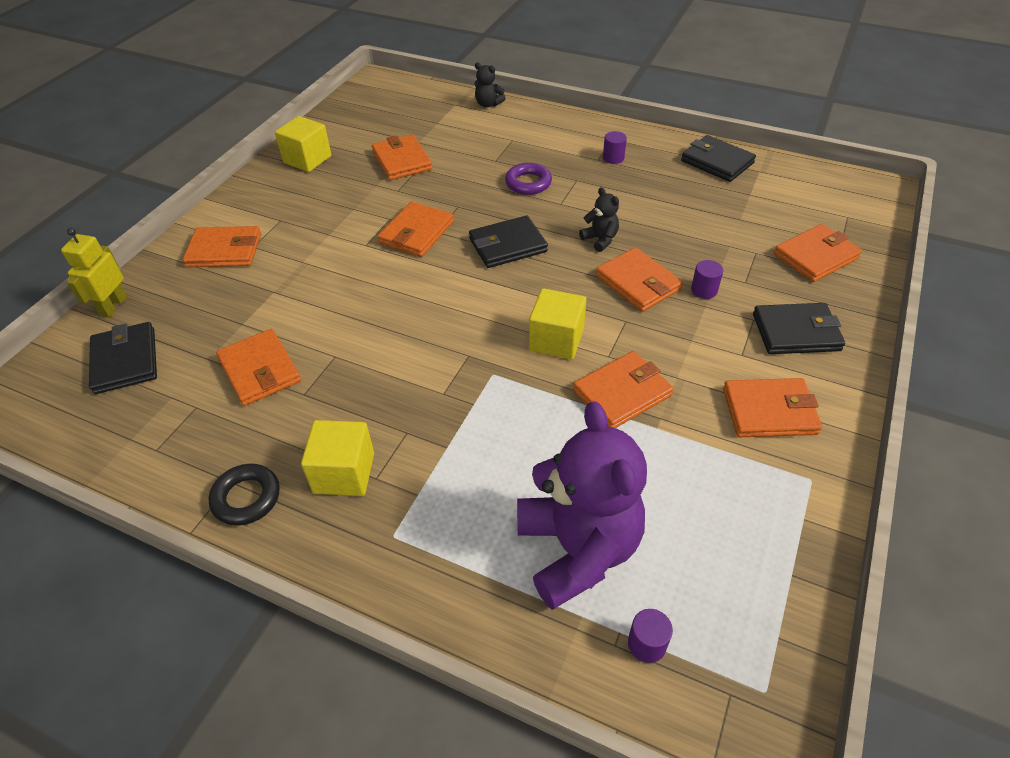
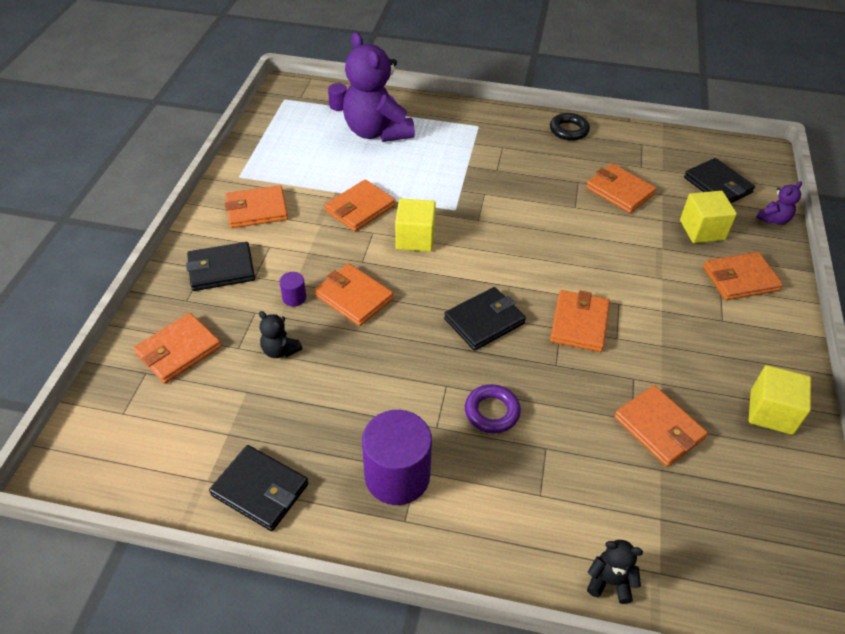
camera: 165 degrees right, 0 degrees up
(113, 306) = (773, 219): yellow robot -> purple teddy bear
(344, 473) = (522, 146): yellow cube -> yellow cube (702, 230)
(600, 239) = (395, 341): black teddy bear -> black teddy bear (280, 350)
(613, 158) = (397, 476): purple cylinder -> purple cylinder, size x2.29

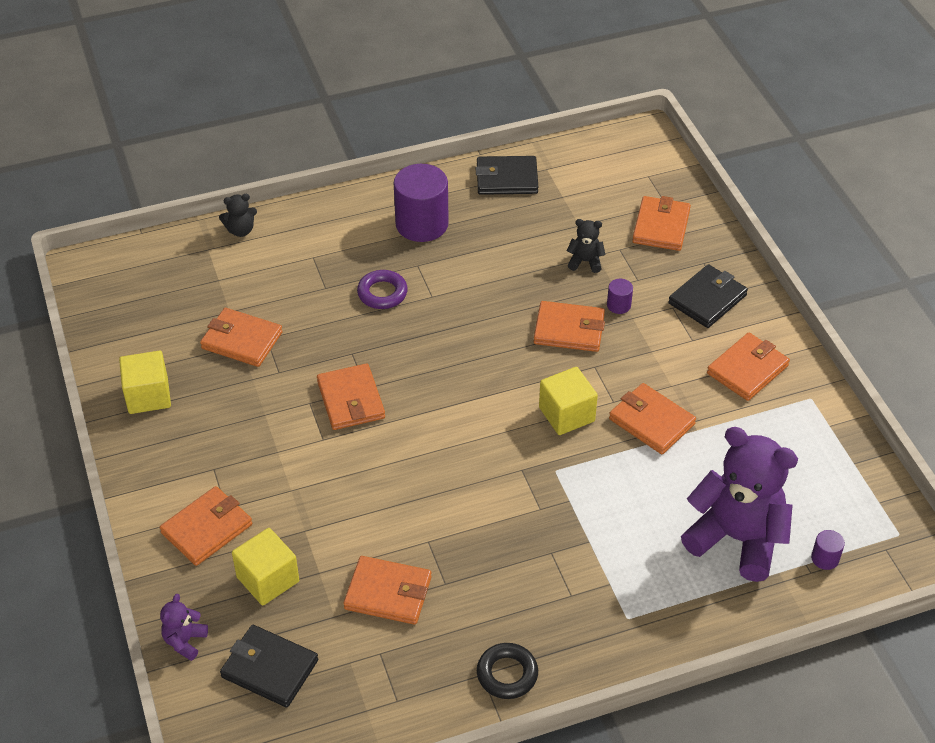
camera: 150 degrees right, 0 degrees up
(360, 208) = (651, 422): orange wallet -> orange wallet turned 60 degrees counterclockwise
(484, 321) = (438, 362): black wallet -> none

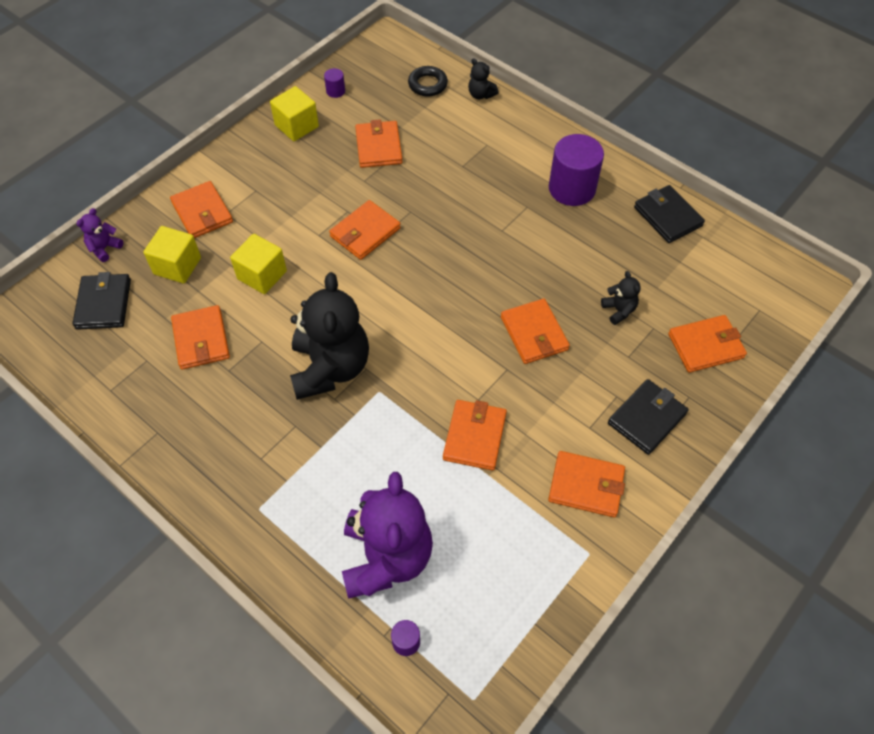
camera: 60 degrees right, 10 degrees up
(185, 641) = (104, 248): purple teddy bear -> purple teddy bear turned 45 degrees counterclockwise
(206, 528) = (202, 212): orange wallet -> orange wallet turned 45 degrees clockwise
(382, 293) = (482, 200): purple ring -> none
(502, 497) = (330, 368): none -> black teddy bear
(507, 674) = (164, 449): black ring -> black ring (427, 84)
(566, 414) = (442, 373): yellow cube -> yellow cube (262, 275)
(618, 305) = (588, 356): purple cylinder -> purple cylinder (335, 91)
(707, 299) = (646, 418): black wallet -> black wallet turned 60 degrees counterclockwise

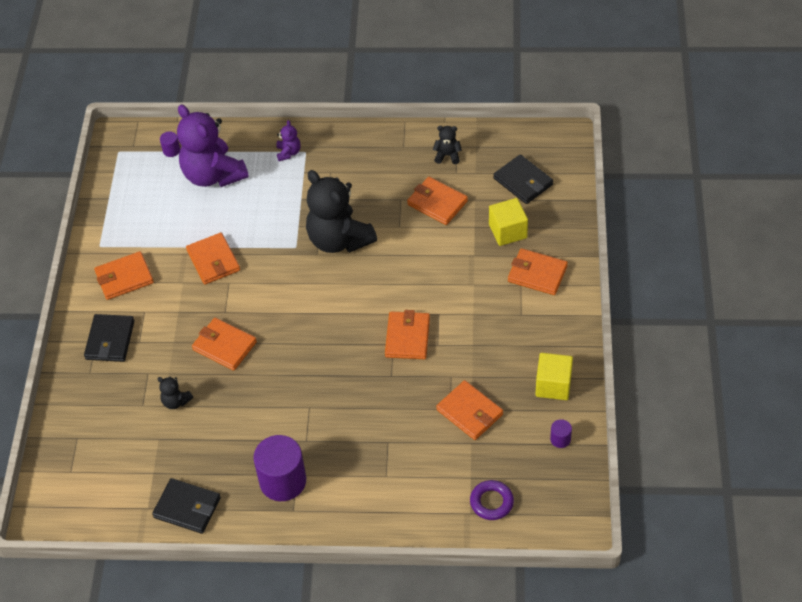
camera: 145 degrees right, 5 degrees down
(104, 248) = (569, 210): purple teddy bear -> purple teddy bear (288, 153)
(262, 275) = (445, 262): yellow cube -> none
(427, 84) = (491, 502): black ring -> purple ring
(481, 95) = (436, 524): black teddy bear -> black teddy bear (447, 155)
(705, 346) = (97, 416): orange wallet -> none

